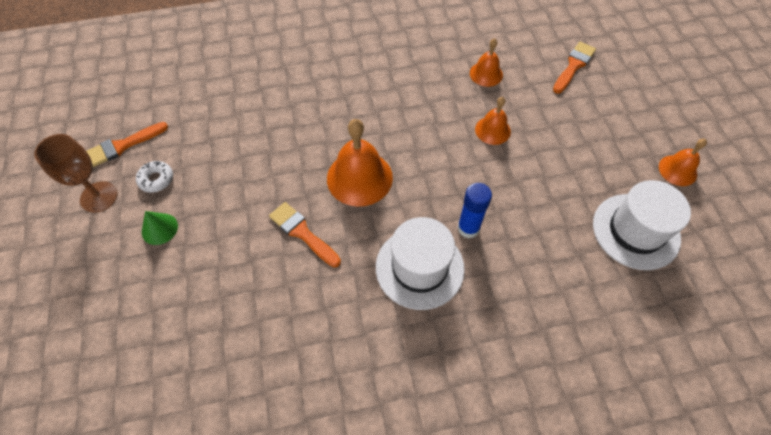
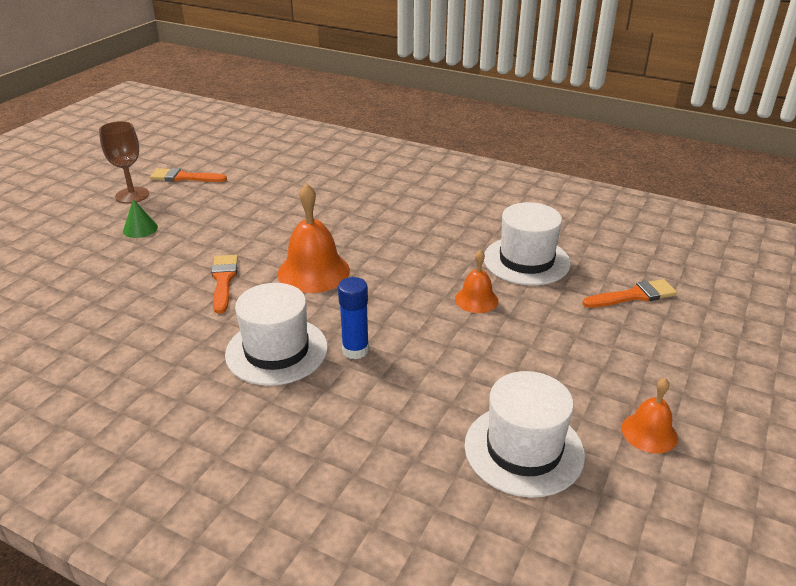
camera: 40 degrees right, 25 degrees down
(156, 179) = (177, 203): white donut -> none
(486, 74) = (526, 261): orange bell -> white hat

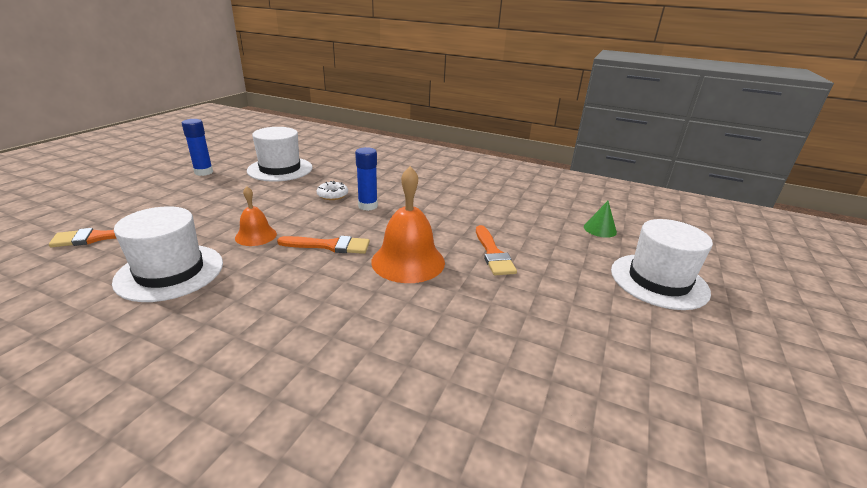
camera: 175 degrees right, 5 degrees down
(132, 195) = (734, 387): brown goblet -> none
(140, 229) = (641, 316): green cone -> green cone (600, 229)
(184, 177) = (705, 449): orange brush -> orange brush (329, 246)
(277, 351) = (424, 206): white hat -> white hat (658, 281)
(409, 373) = (332, 195): none -> white donut
(649, 432) = (203, 172): orange bell -> blue glue stick

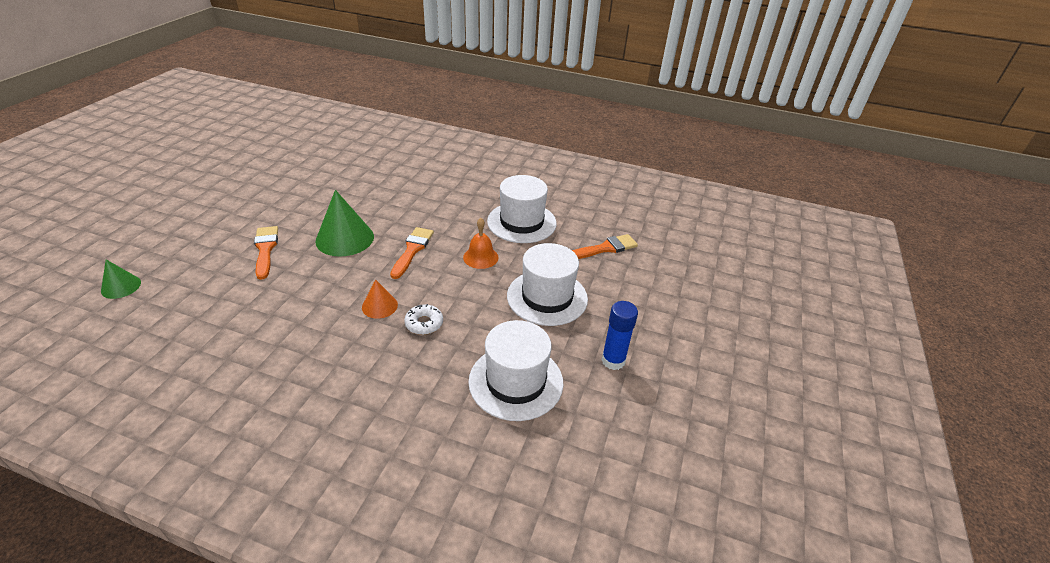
camera: 175 degrees right, 10 degrees up
(329, 246) = (412, 250): orange brush -> orange brush turned 105 degrees clockwise
(368, 206) = (379, 306): blue glue stick -> orange cone
(408, 261) = (345, 238): orange bell -> green cone
(658, 281) = (138, 230): white hat -> white hat (547, 297)

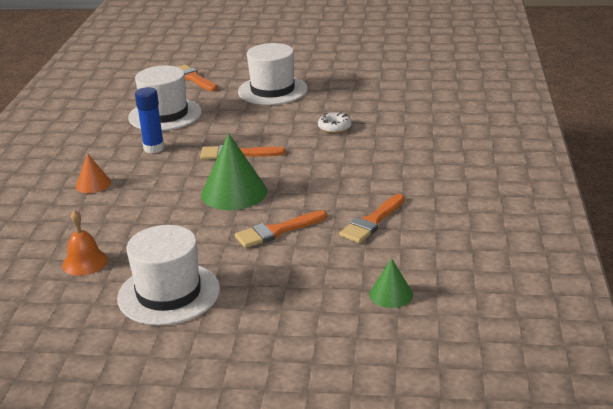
camera: 100 degrees left, 10 degrees down
(224, 303) = (372, 222): none -> orange brush
(379, 306) = (326, 149): orange cone -> orange cone (93, 184)
(480, 257) = (232, 122): orange bell -> orange bell (85, 262)
(516, 381) = (369, 88): white hat -> white hat (169, 293)
(613, 361) = (327, 63): blue glue stick -> blue glue stick (154, 148)

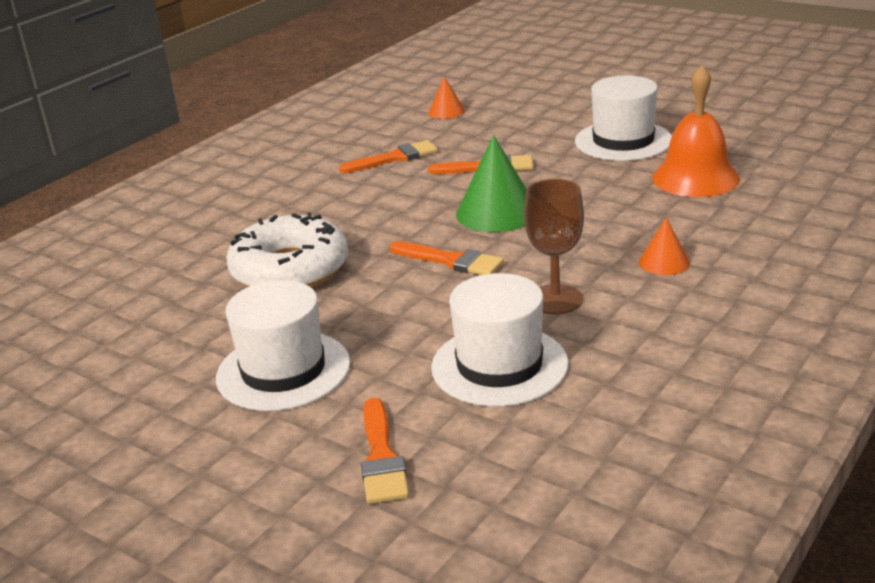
camera: 150 degrees left, 0 degrees up
(85, 262) = (695, 178): orange bell -> orange bell, size x1.75
(154, 148) = (555, 299): blue glue stick -> brown goblet
(334, 127) = (290, 269): white donut -> white donut, size x2.36
(391, 294) = (446, 111): green cone -> orange cone

